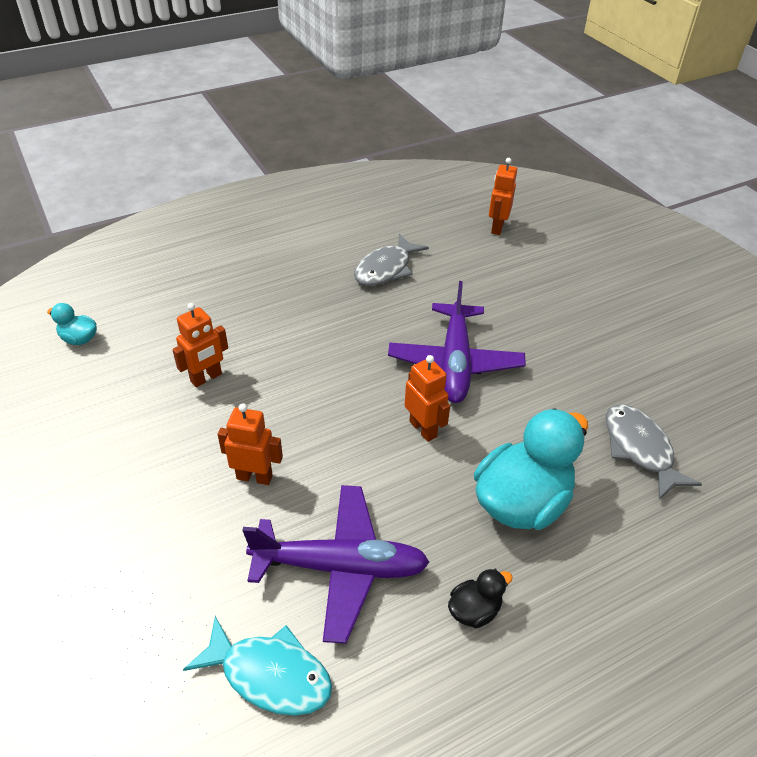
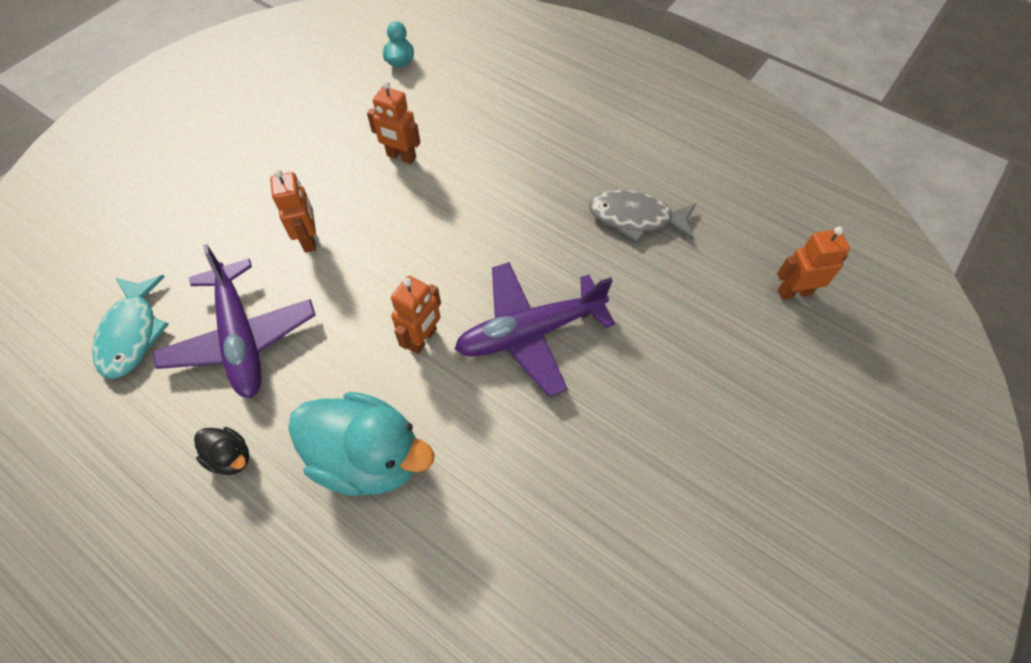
camera: 65 degrees right, 15 degrees up
(639, 449) = (497, 559): grey fish -> none

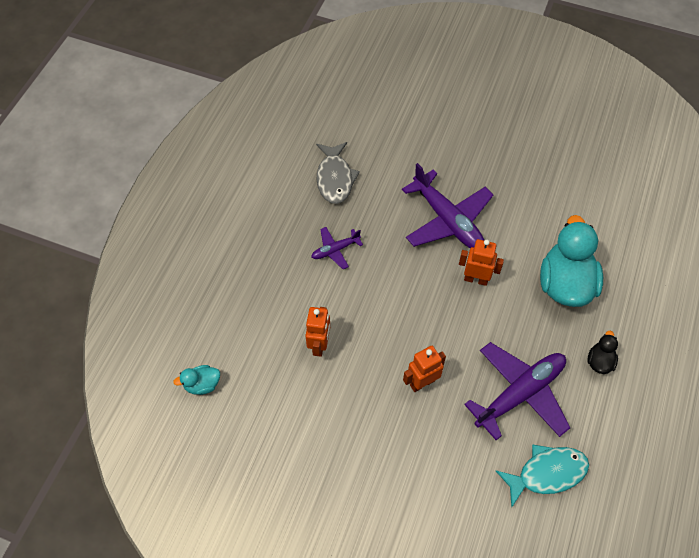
camera: 105 degrees left, 0 degrees up
(522, 196) = (335, 250): none -> purple plane
(794, 292) = (368, 92): orange robot -> none

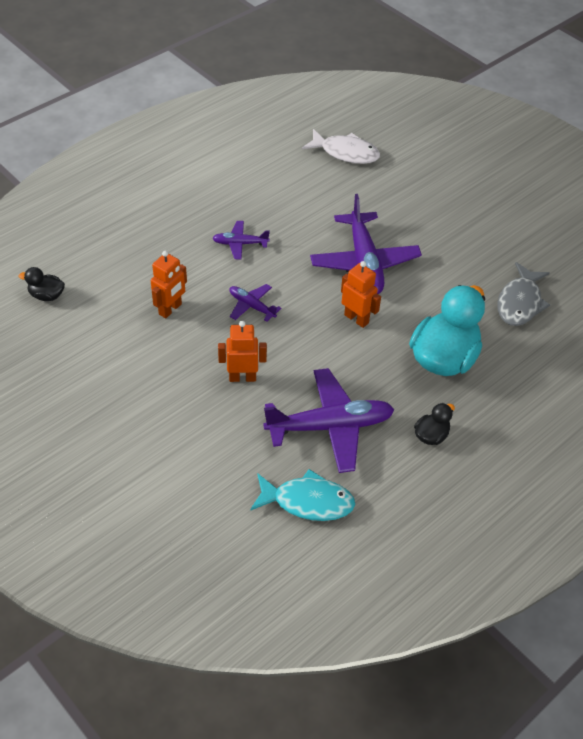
camera: 25 degrees right, 10 degrees down
(202, 385) = (46, 295): turquoise duck -> black duck
(335, 178) = (281, 190): grey fish -> grey fish (520, 302)
(364, 116) = (345, 153): none -> white fish
(384, 308) = (251, 306): none -> purple plane

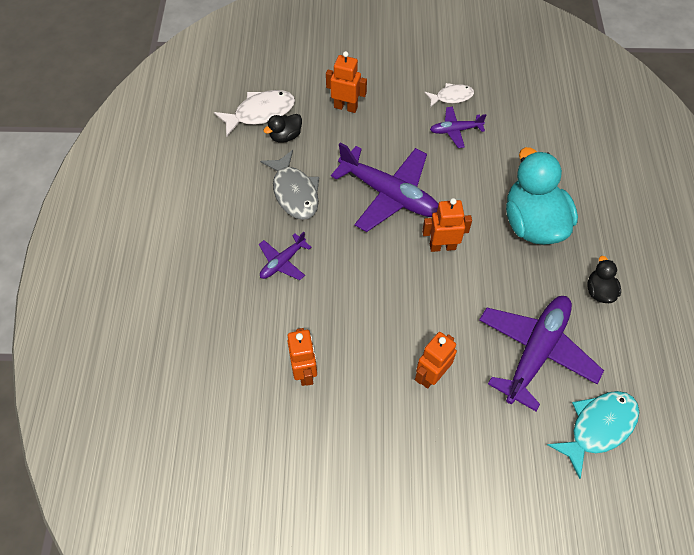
camera: 45 degrees left, 10 degrees up
(46, 295) = (187, 463): black duck -> black duck (285, 136)
(251, 306) = (360, 308): purple plane -> purple plane (455, 130)
(410, 191) = (345, 107): none -> orange robot
(501, 241) = (451, 97): none -> white fish
(520, 302) = (521, 135): grey fish -> grey fish (294, 192)

